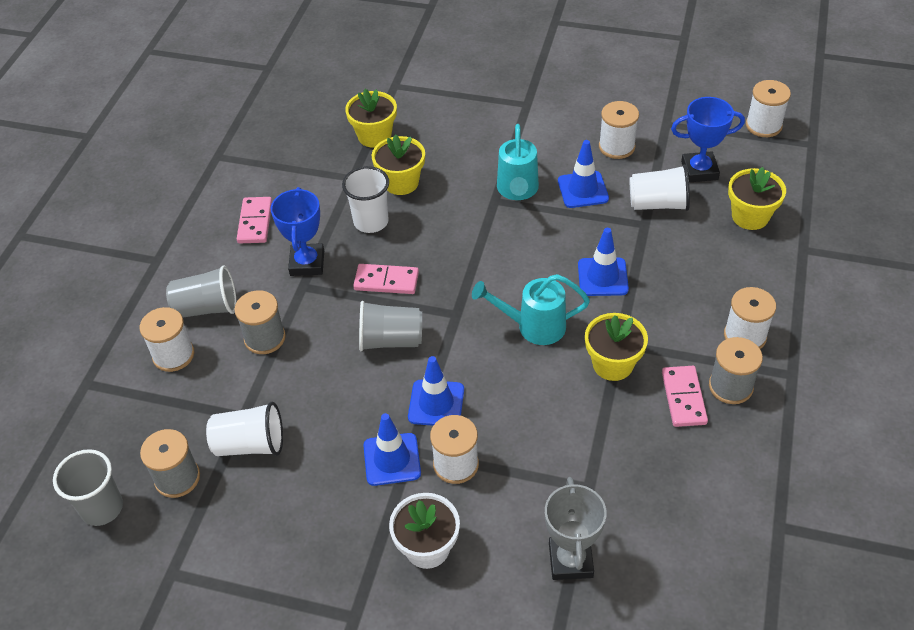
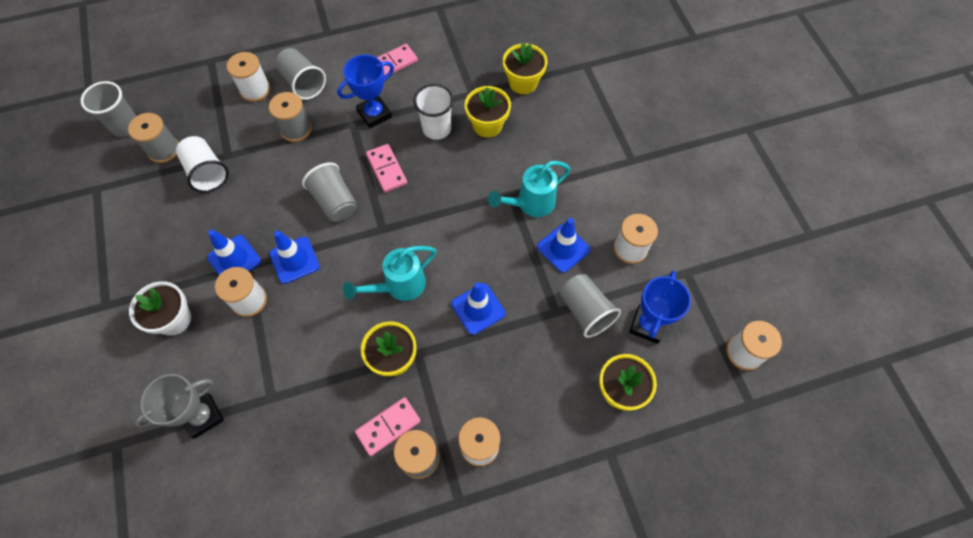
camera: 55 degrees right, 15 degrees up
(534, 326) = (399, 286): turquoise watering can -> turquoise watering can turned 90 degrees counterclockwise
(658, 204) = (585, 311): white cup -> grey cup
(699, 170) = (647, 325): blue trophy -> blue trophy turned 60 degrees clockwise

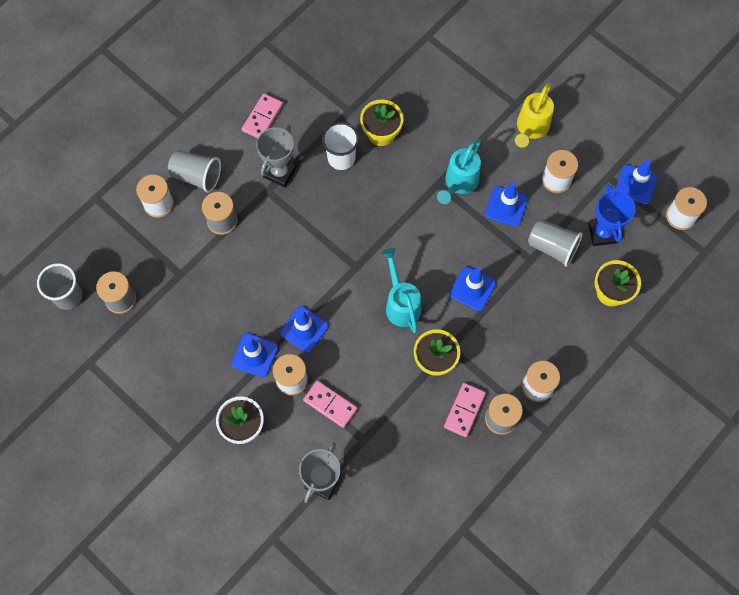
camera: 30 degrees left, 5 degrees up
(207, 172) = (174, 298): white cup -> none
(335, 202) = (302, 265): grey cup -> none
(374, 114) = (280, 172): blue trophy -> grey trophy
(386, 169) = (324, 215): pink domino -> pink domino (330, 405)
(399, 286) = (401, 304): turquoise watering can -> turquoise watering can turned 135 degrees clockwise
(523, 82) = (386, 79): yellow flower pot -> none
(634, 189) = (531, 128): none -> yellow watering can
(712, 295) = (635, 185): none -> blue traffic cone

